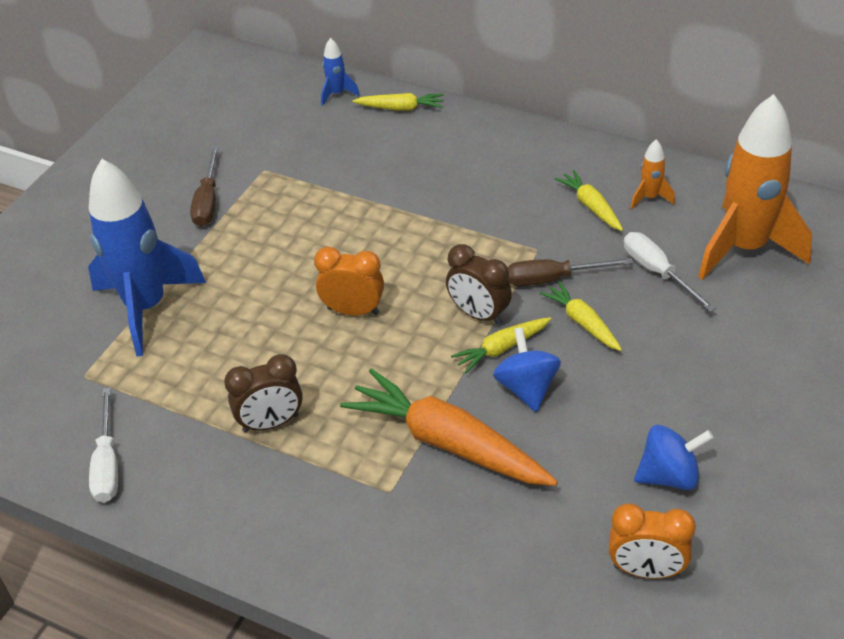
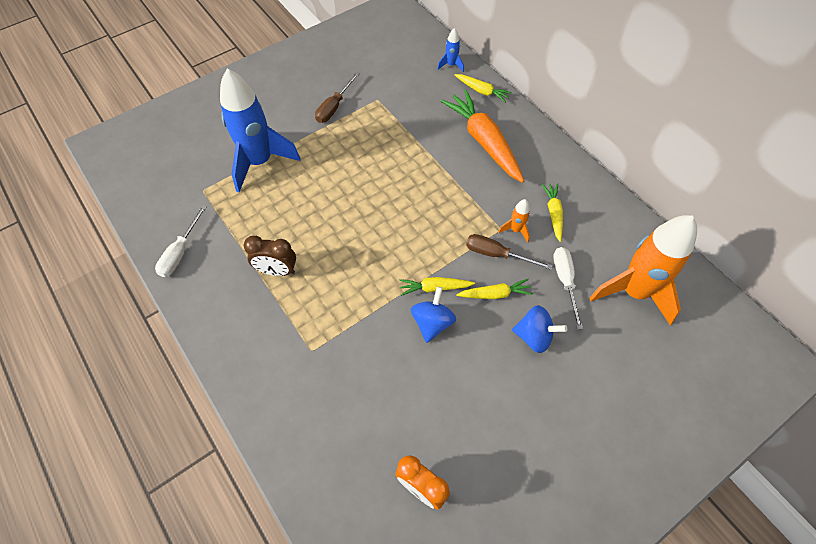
camera: 25 degrees right, 15 degrees up
(353, 311) = (367, 219): orange clock -> none
(448, 443) = (363, 336): orange carrot -> orange carrot (484, 141)
(478, 314) = (436, 257): brown clock -> none
(582, 322) = (495, 294): yellow carrot -> yellow carrot turned 90 degrees clockwise
(649, 198) = (595, 225): orange rocket -> orange rocket (515, 230)
(669, 476) = (477, 430): blue spinning top -> blue spinning top (534, 336)

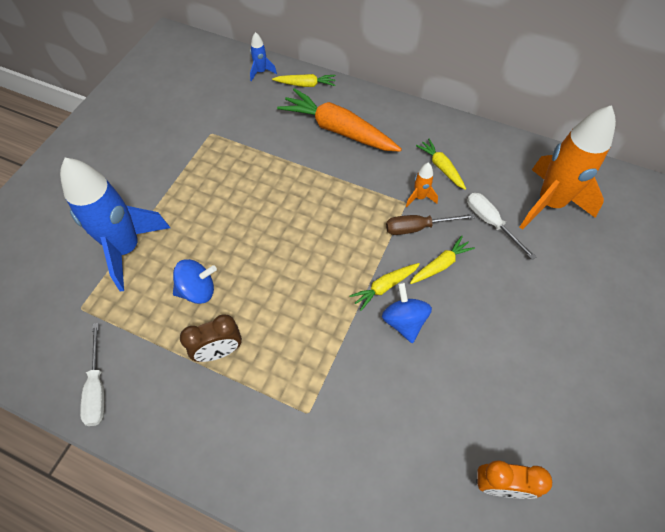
camera: 30 degrees left, 0 degrees up
(334, 107) = (171, 159): brown screwdriver -> none
(534, 336) = (499, 285): blue spinning top -> blue spinning top (197, 290)

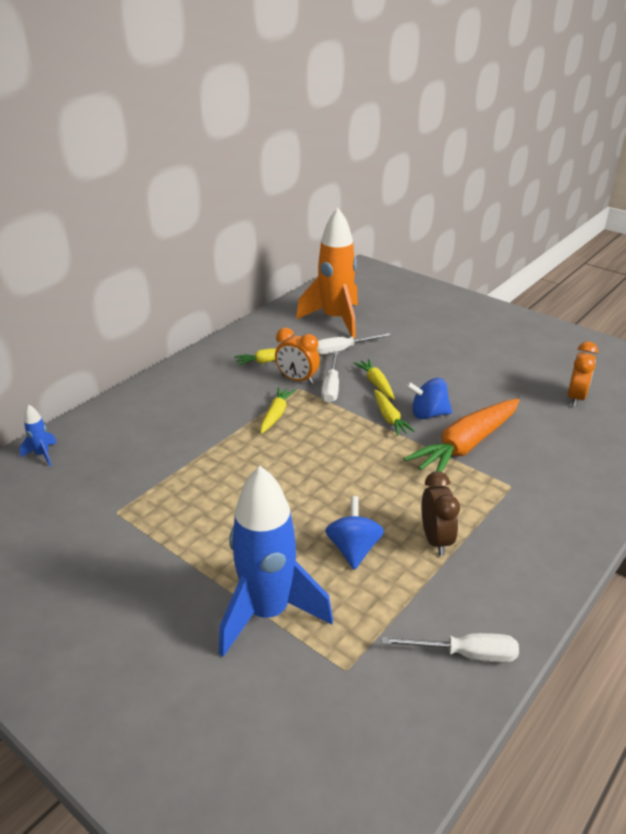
camera: 75 degrees left, 25 degrees down
(305, 85) = (94, 423): yellow carrot -> yellow carrot (276, 414)
(338, 130) = (180, 412): orange carrot -> orange carrot (465, 445)
(418, 227) = (331, 387): brown screwdriver -> white screwdriver
(419, 197) = (297, 380): orange rocket -> orange clock

